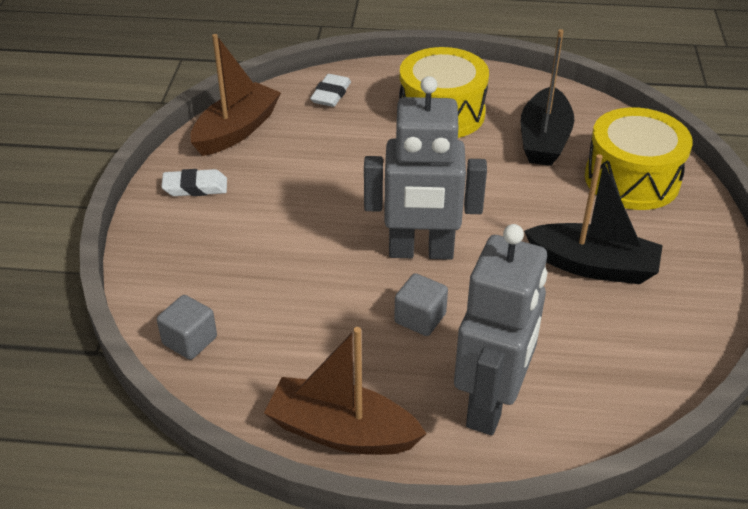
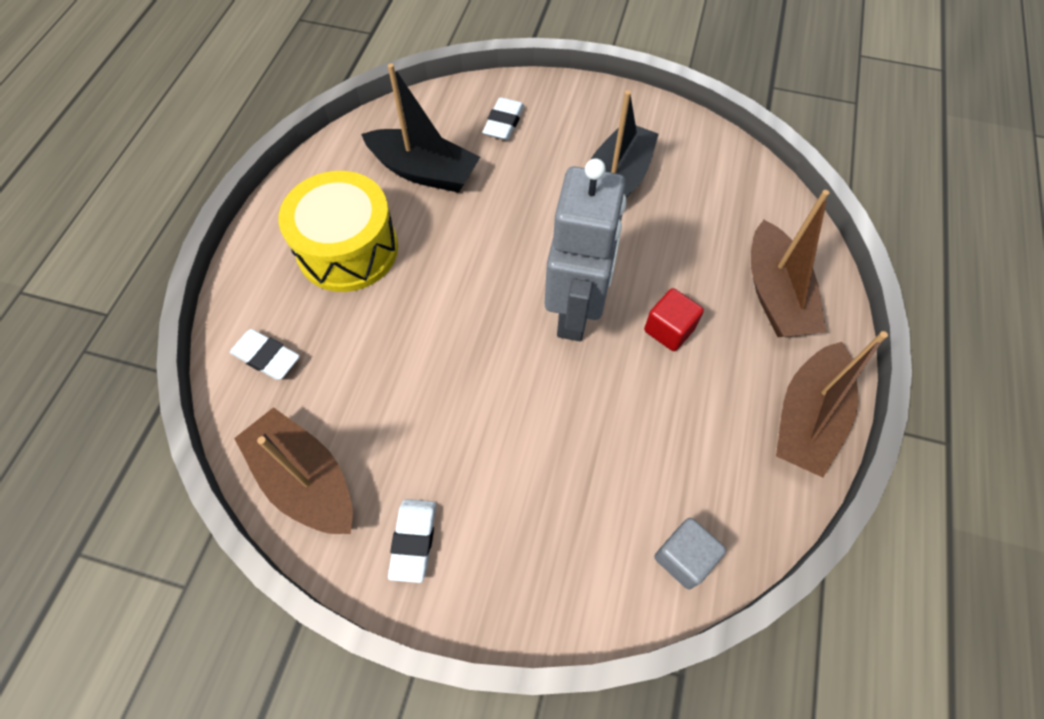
camera: 80 degrees left, 20 degrees up
(420, 318) = (669, 329): grey cube -> red cube
(491, 404) = (775, 295): grey robot -> brown boat
(632, 179) = (504, 123): yellow drum -> white eraser

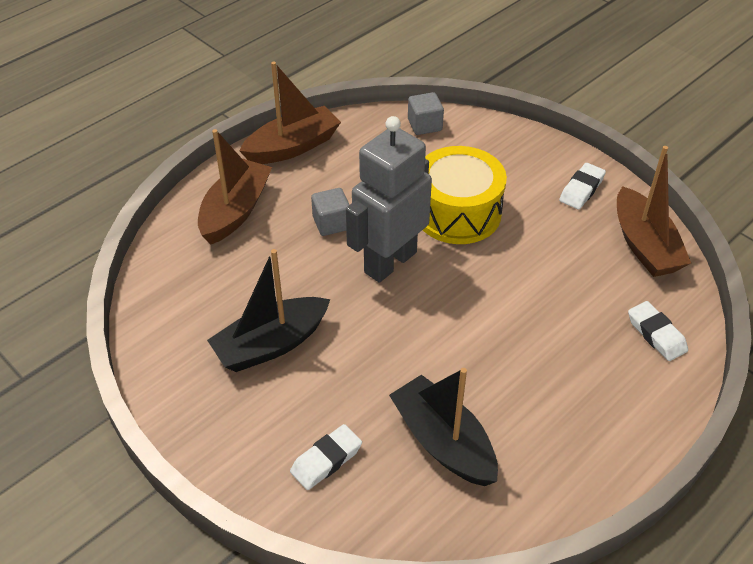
camera: 150 degrees left, 15 degrees down
(348, 249) = (555, 395): yellow drum -> yellow drum (457, 213)
(669, 329) = (331, 223): red cube -> grey cube

